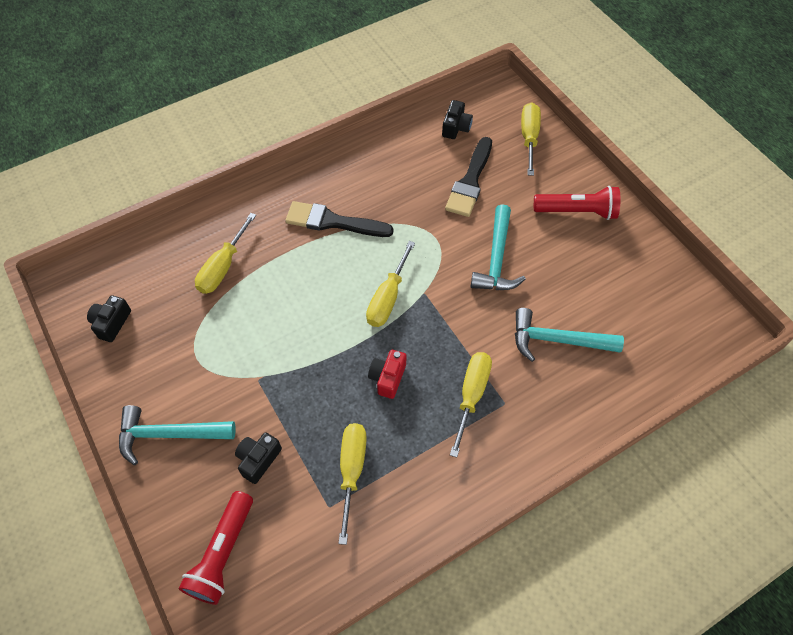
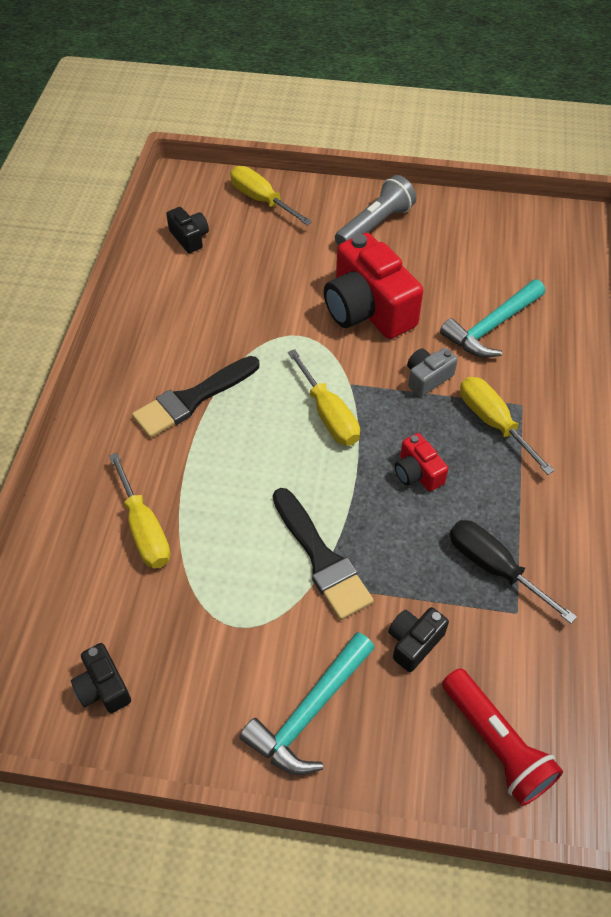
camera: 50 degrees left, 5 degrees down
(258, 460) = (414, 642): black camera -> black camera turned 60 degrees clockwise
(352, 471) = (494, 567): yellow screwdriver -> black screwdriver
(470, 181) = (263, 269): black brush -> black brush (321, 559)
(472, 332) = (427, 378): none -> grey camera
(496, 259) = (368, 309): turquoise hammer -> red camera
(577, 212) = (375, 225): red flashlight -> grey flashlight

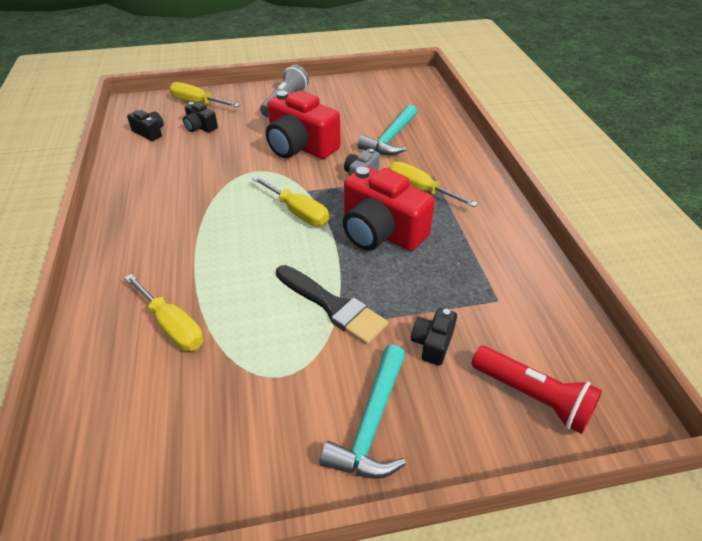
camera: 20 degrees left, 10 degrees down
(103, 687) = (172, 465): black camera -> black camera (200, 127)
(192, 399) = (185, 227): black brush -> none
(417, 473) = (381, 231): red camera -> red camera, size x2.11
(494, 567) = (466, 276): black screwdriver -> none

